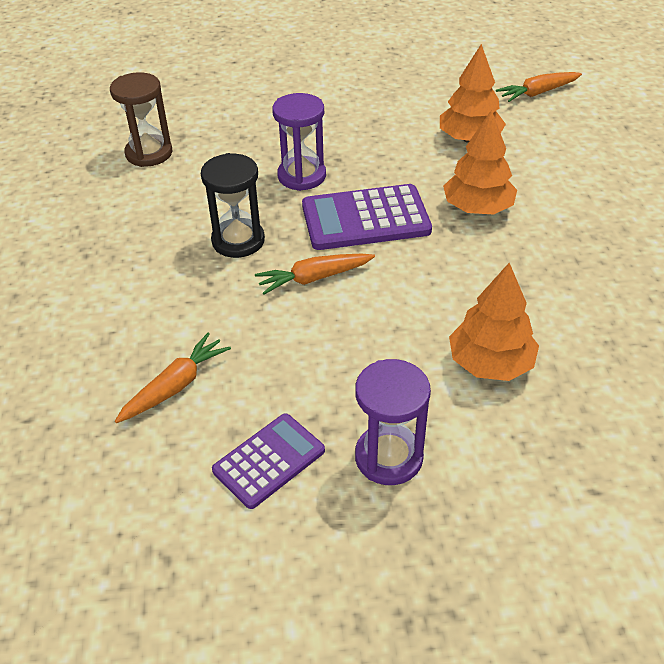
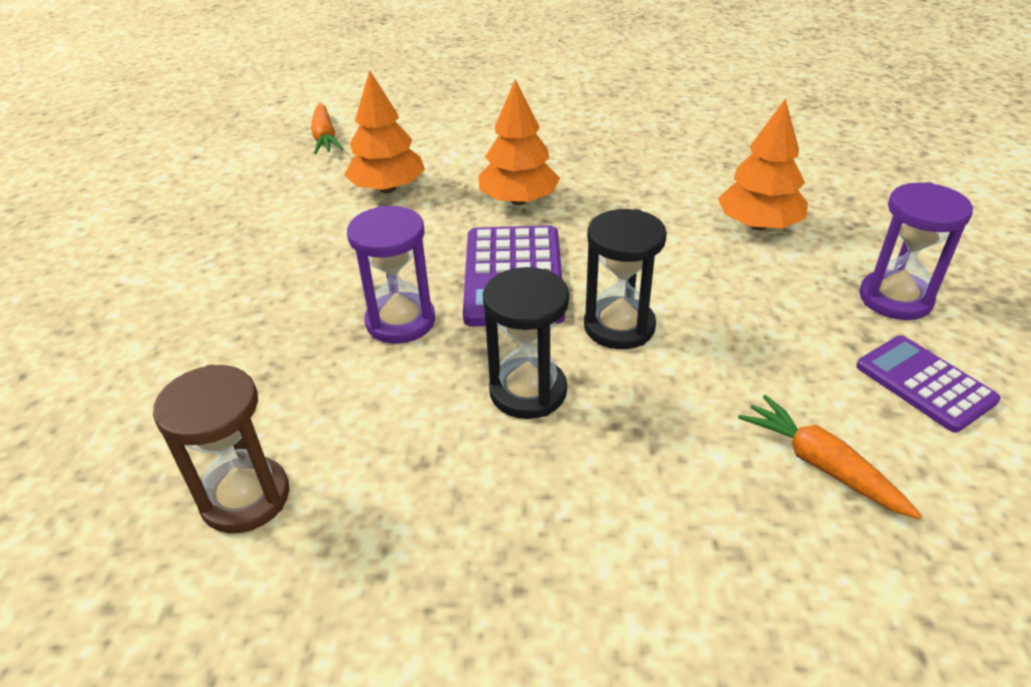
camera: 80 degrees left, 5 degrees down
(314, 278) = (619, 326): orange carrot -> black hourglass

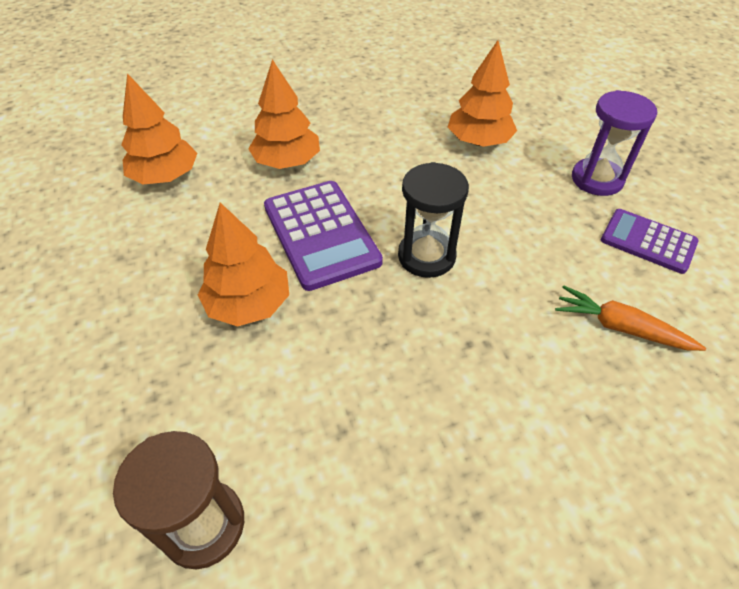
camera: 25 degrees left, 10 degrees up
(325, 137) = (76, 137): orange carrot -> none
(400, 321) = (249, 304): purple hourglass -> orange tree
(528, 391) = (389, 336): black hourglass -> none

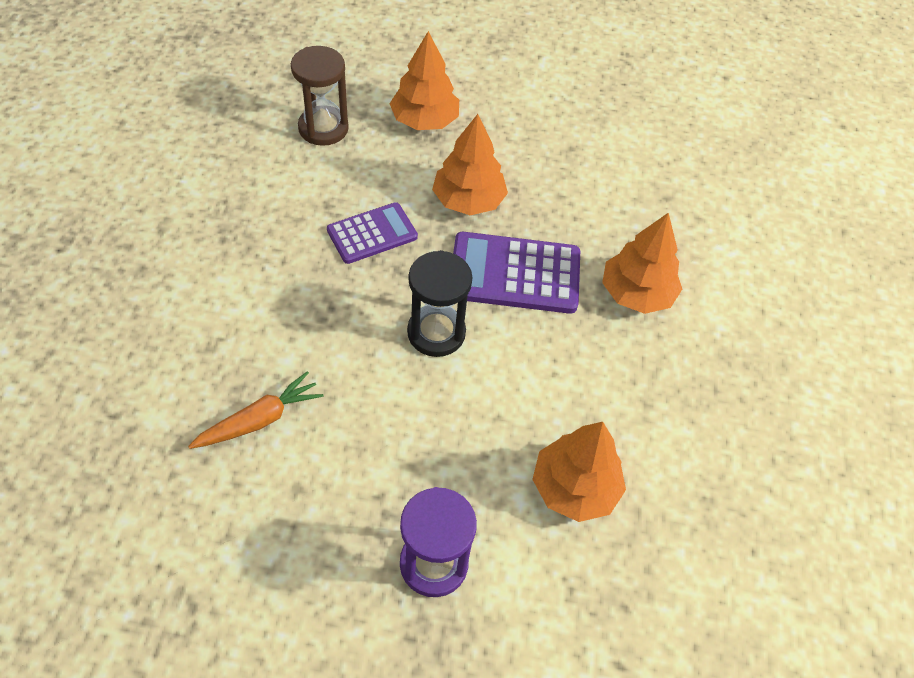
camera: 115 degrees right, 5 degrees up
(165, 177) = (663, 200): orange tree -> orange tree (424, 120)
(648, 241) = (319, 531): purple calculator -> purple calculator (372, 234)

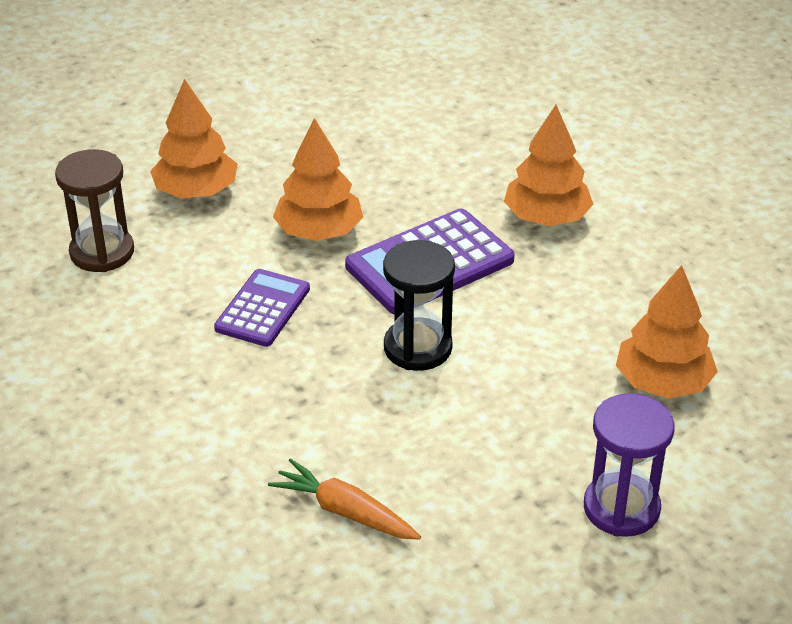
camera: 35 degrees left, 15 degrees down
(259, 420) = (345, 512): orange carrot -> orange carrot turned 75 degrees counterclockwise

